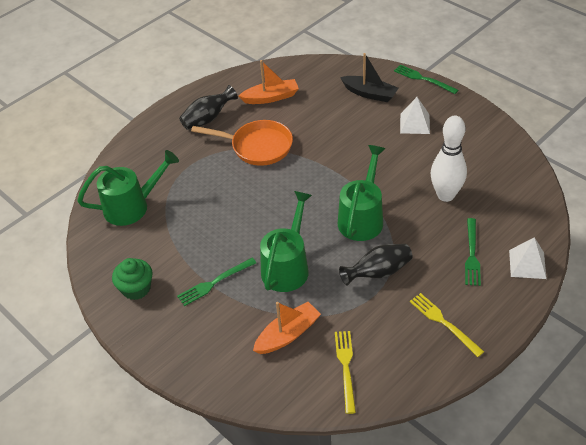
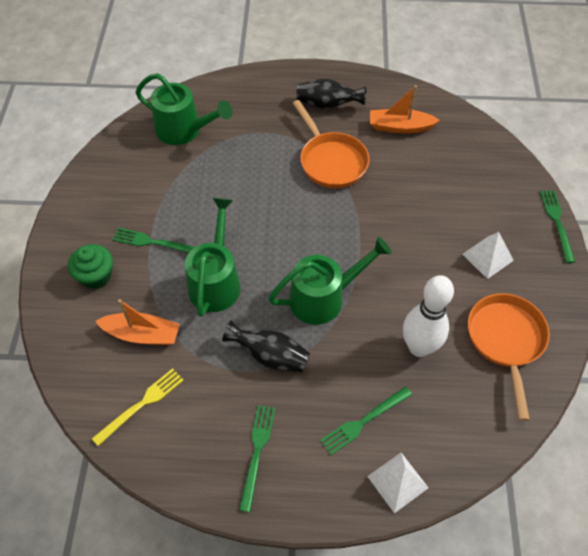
camera: 45 degrees right, 10 degrees up
(136, 288) = (104, 196): green cupcake -> green cupcake (96, 276)
(271, 97) = (400, 127): orange boat -> orange boat turned 150 degrees clockwise
(287, 266) = (216, 281): green watering can -> green watering can turned 60 degrees counterclockwise
(370, 94) = (487, 194): black boat -> none
(444, 323) = (257, 452): yellow fork -> green fork
(480, 154) = (505, 340): none -> orange pan

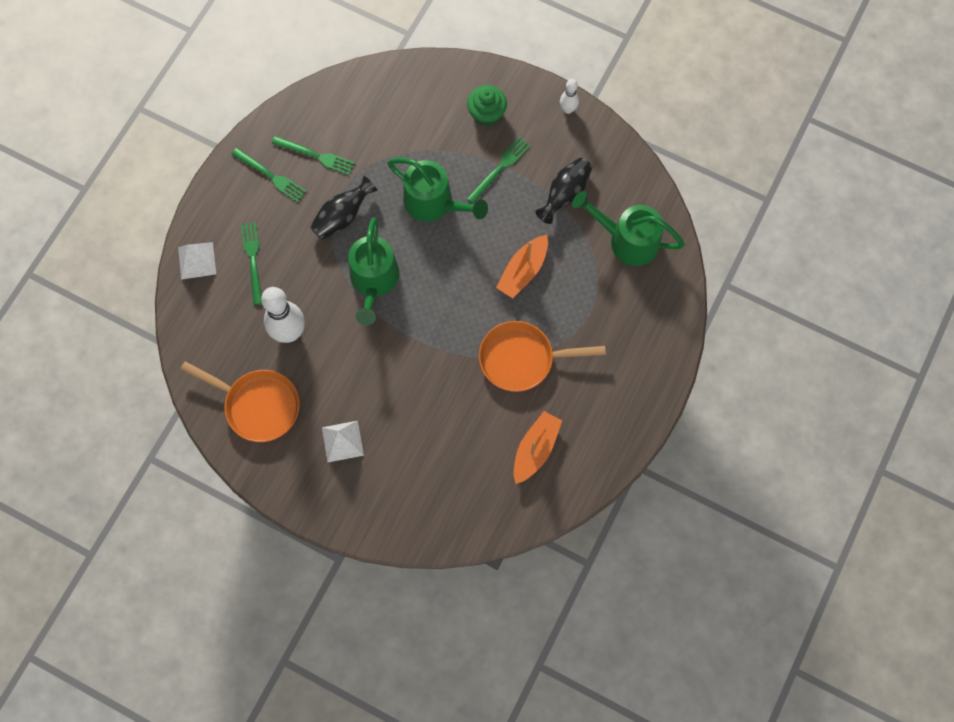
camera: 115 degrees right, 15 degrees up
(67, 213) = (568, 109): none -> white bowling pin
(141, 405) = (350, 112): yellow fork -> none
(142, 334) = (411, 131): orange boat -> orange boat (523, 271)
(184, 130) = (627, 240): green watering can -> green watering can turned 60 degrees clockwise
(327, 105) = (600, 392): black vase -> black vase (565, 194)
(557, 223) = (345, 530): green fork -> green fork (316, 156)

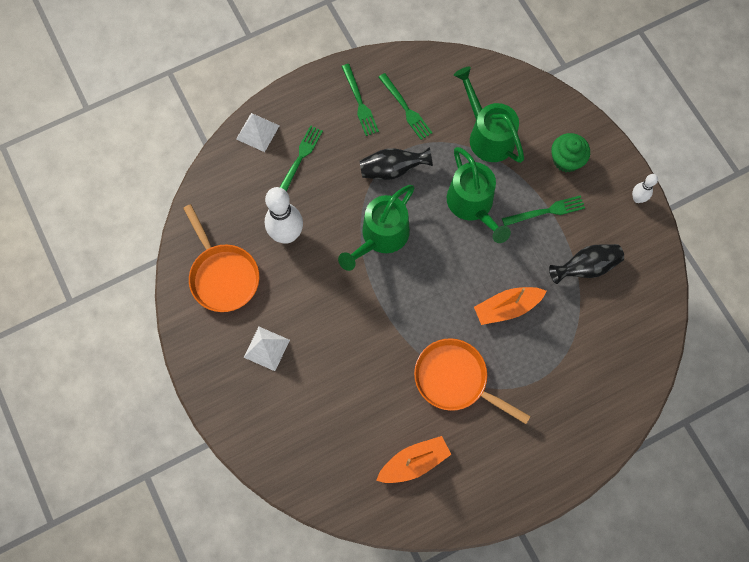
camera: 35 degrees right, 0 degrees up
(627, 240) = (612, 339): green watering can -> green watering can (487, 135)

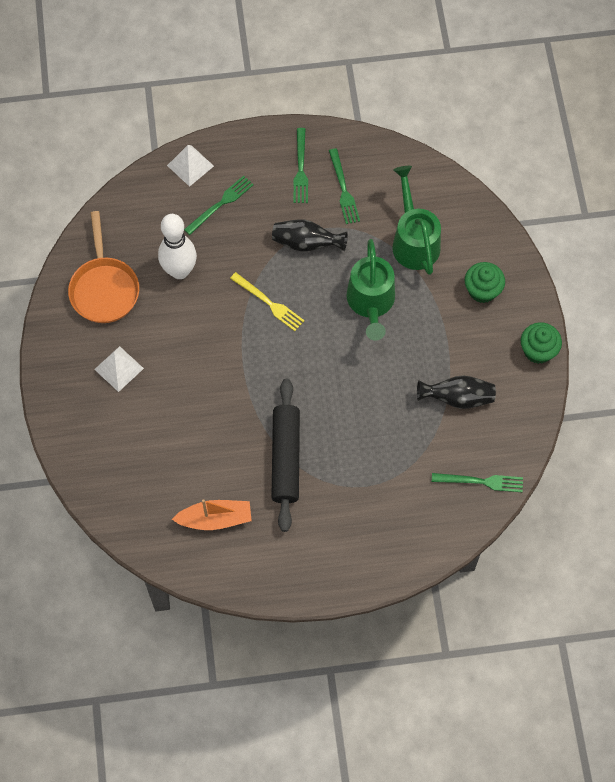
camera: 20 degrees right, 5 degrees down
(380, 237) = (268, 303): green watering can -> yellow fork
(455, 379) = (285, 458): orange pan -> black rolling pin
(507, 308) = (363, 409): orange boat -> none
(546, 211) = (441, 332): green fork -> green fork (480, 481)
(637, 198) = (538, 350): white bowling pin -> green cupcake

